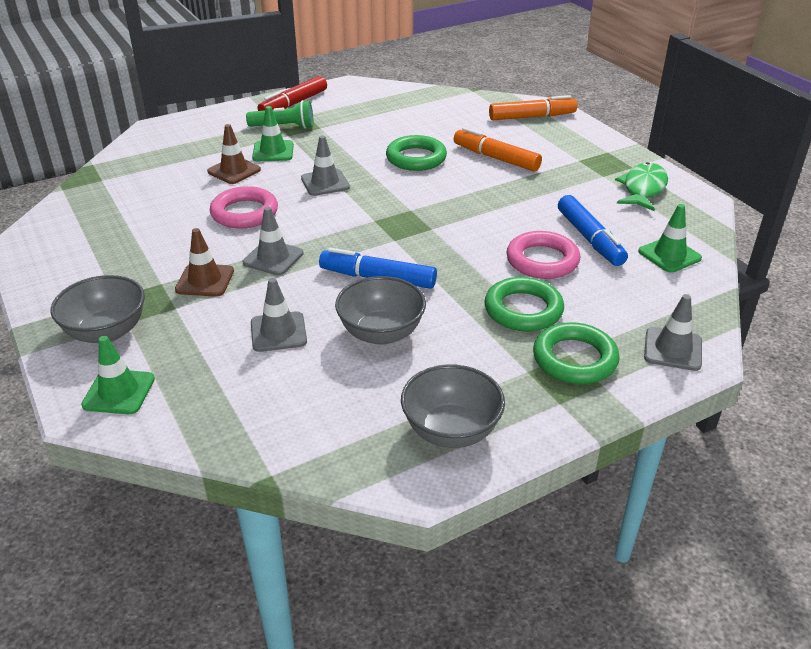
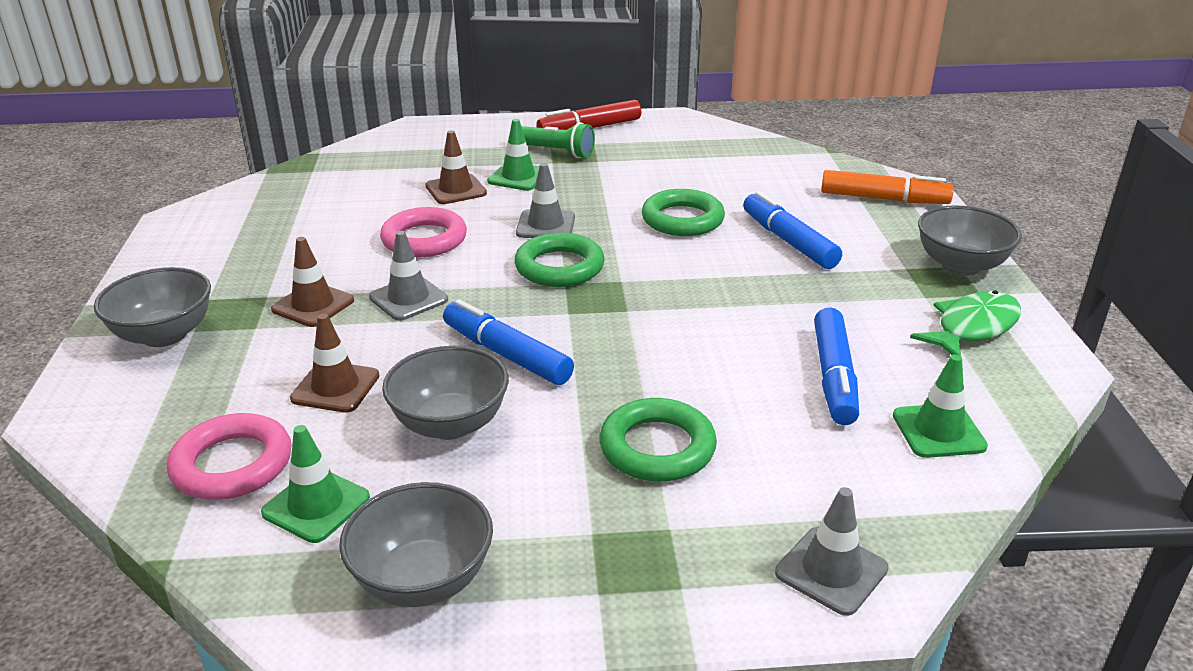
camera: 25 degrees right, 5 degrees down
(119, 392) = (113, 405): green traffic cone -> green traffic cone (316, 505)
(278, 332) = (335, 387): grey traffic cone -> brown traffic cone
(496, 158) = (788, 241): orange marker -> blue marker
(542, 260) = (740, 389): pink ring -> pink ring (232, 464)
(574, 359) = (671, 537): green ring -> green ring (559, 267)
(608, 151) = (960, 265): none -> grey bowl

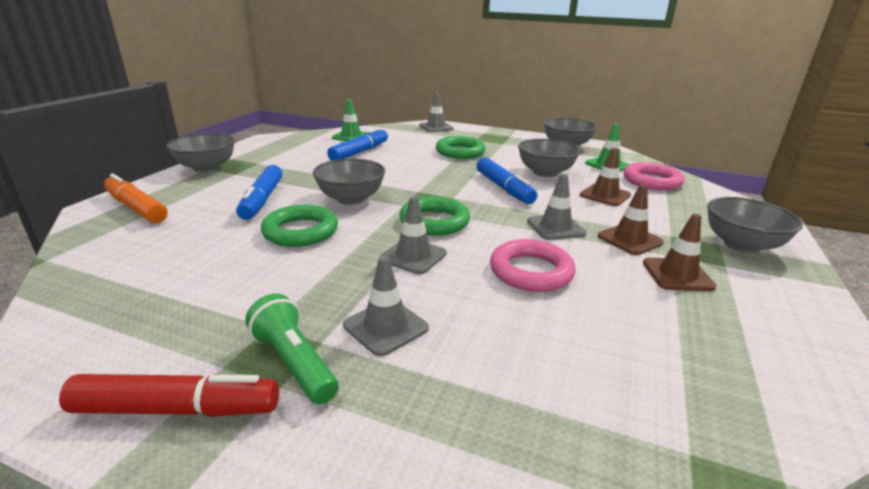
camera: 155 degrees left, 5 degrees down
(456, 190) = (472, 328): brown traffic cone -> brown traffic cone (677, 275)
(518, 177) = (385, 327): green traffic cone -> grey traffic cone
(693, 271) = (351, 199): none -> grey bowl
(972, 327) = (268, 151): green fish -> none

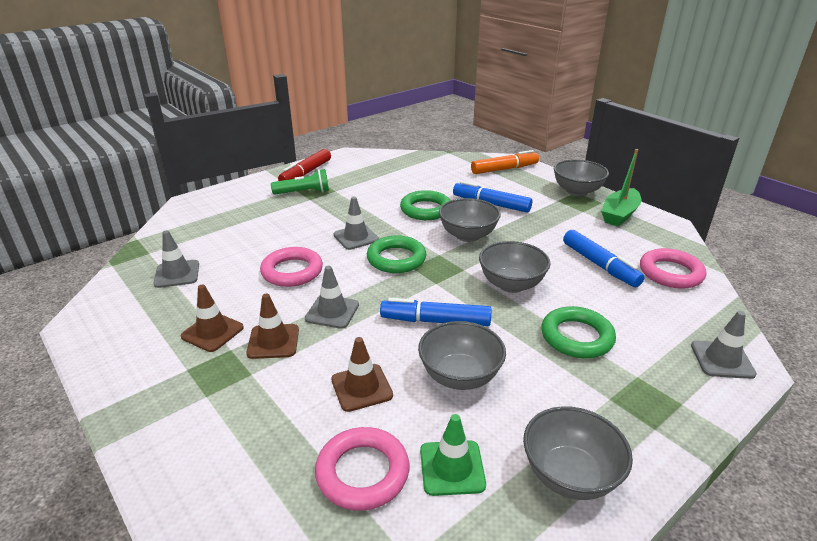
camera: 120 degrees right, 5 degrees up
(258, 151) = (619, 214): none -> green boat
(351, 136) = (670, 273): green traffic cone -> pink ring
(385, 327) = (301, 214): grey traffic cone -> grey traffic cone (177, 274)
(741, 245) = (186, 409): grey bowl -> grey bowl (511, 284)

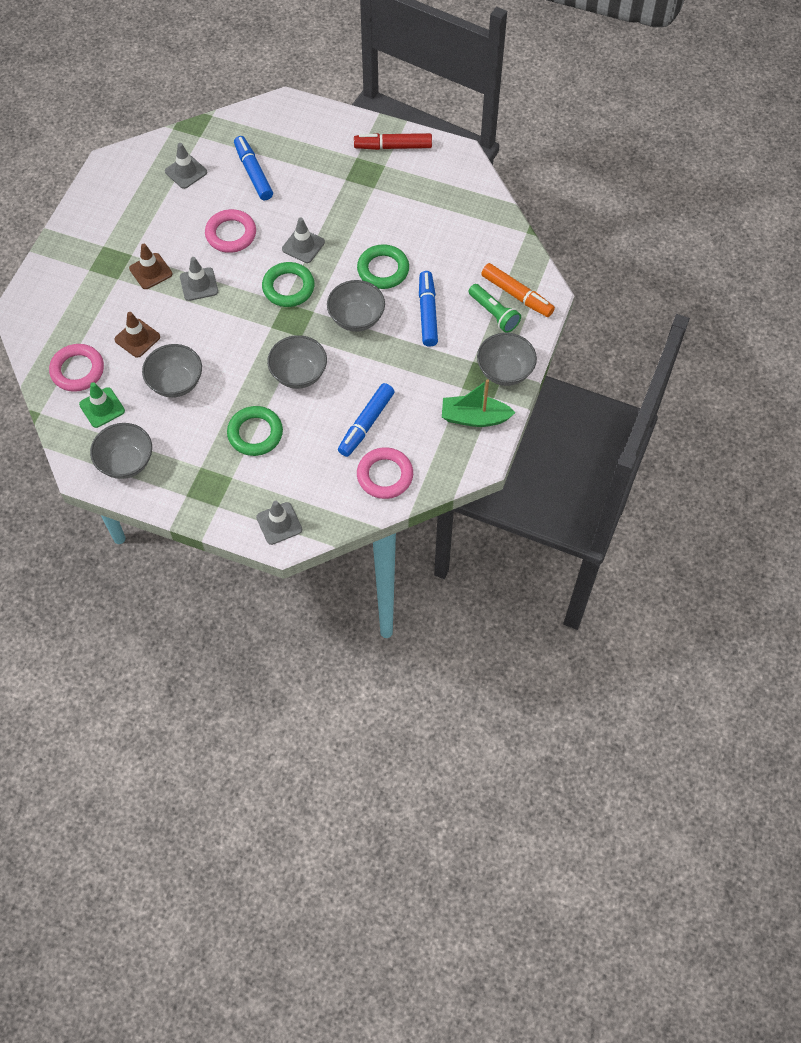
camera: 60 degrees right, 30 degrees up
(212, 332) = (140, 235): brown traffic cone -> none
(304, 192) = (354, 168): green flashlight -> green flashlight (494, 314)
(435, 321) = (224, 346): blue marker -> blue marker (253, 173)

